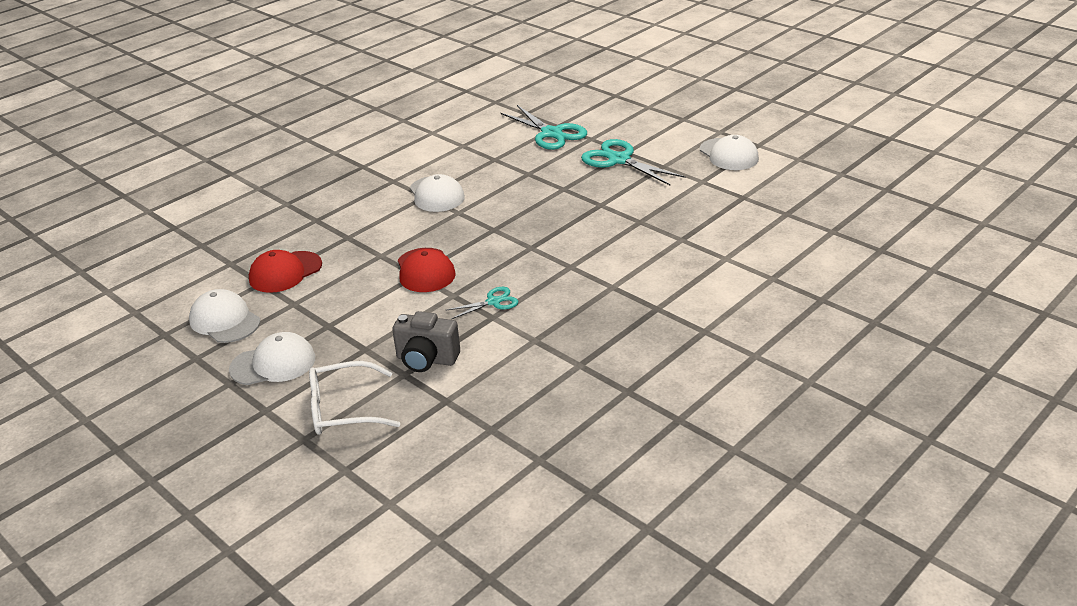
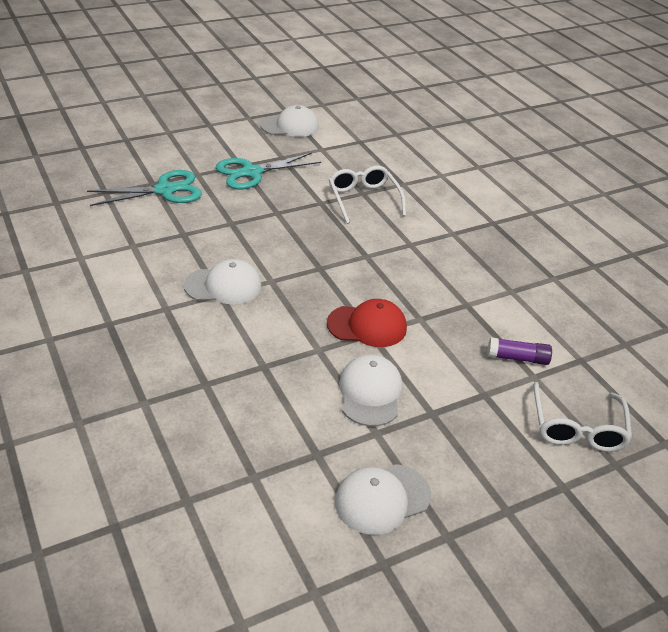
camera: 75 degrees left, 5 degrees up
(273, 364) = (485, 468): white cap -> white cap (370, 393)
(285, 272) = (306, 429): red cap -> none
(426, 360) = (517, 358): grey camera -> purple glue stick
(493, 302) = (444, 298): turquoise scissors -> none
(628, 224) = (363, 199): none -> white glasses

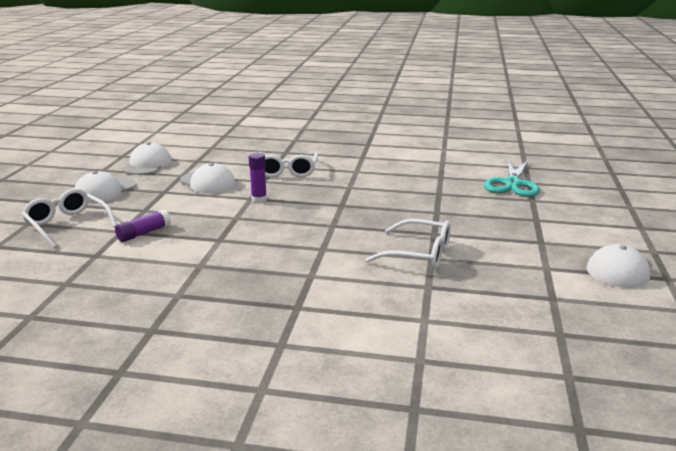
camera: 130 degrees right, 15 degrees down
(223, 286) = (363, 174): white cap -> white cap (105, 190)
(252, 172) = (517, 220): turquoise scissors -> none
(270, 346) = (287, 171): none -> white glasses
(367, 326) = (259, 199): red cap -> purple glue stick

